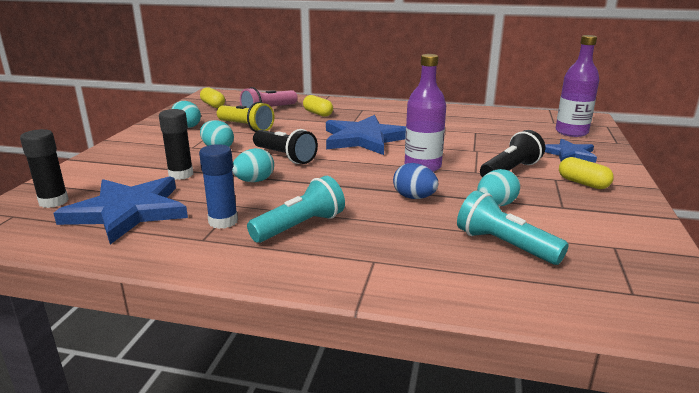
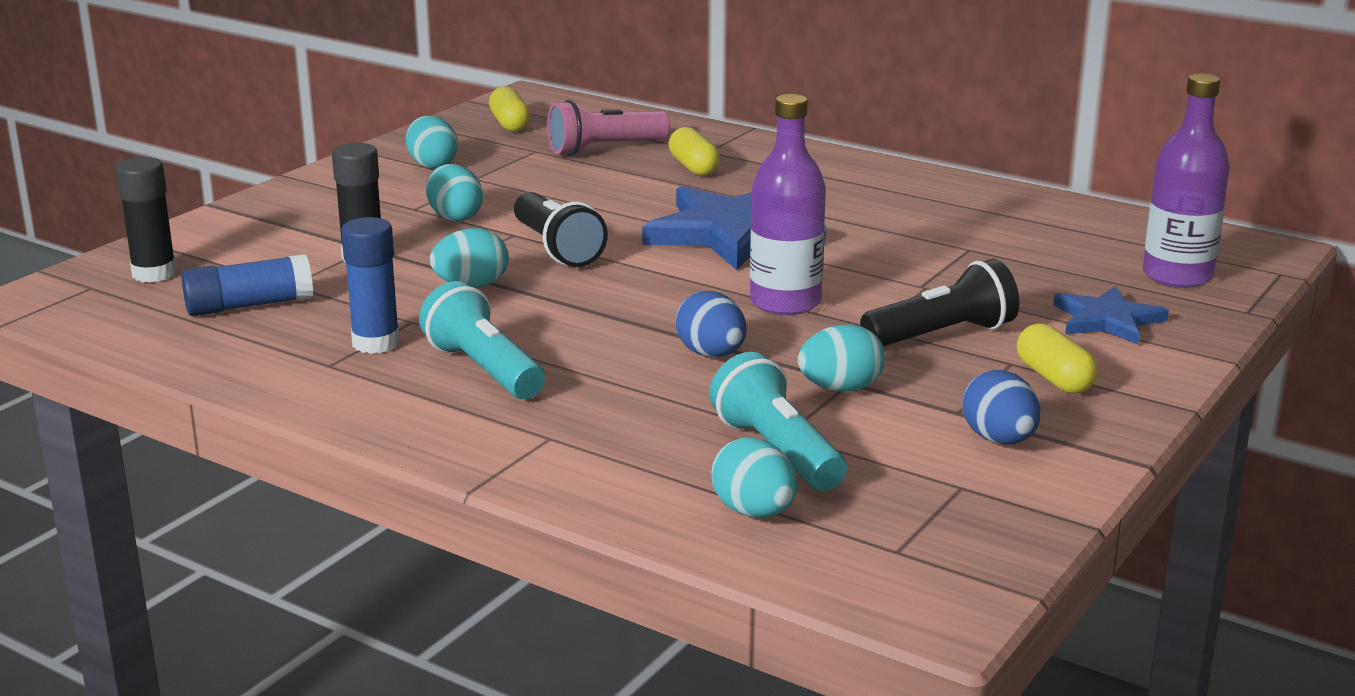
camera: 20 degrees right, 0 degrees up
(128, 211) = (249, 306): blue star -> blue glue stick
(246, 127) = (534, 180): yellow flashlight -> none
(300, 226) = (484, 370): turquoise flashlight -> turquoise flashlight turned 105 degrees counterclockwise
(534, 286) = (754, 512): none -> turquoise egg
(599, 218) = (999, 440): none -> blue egg

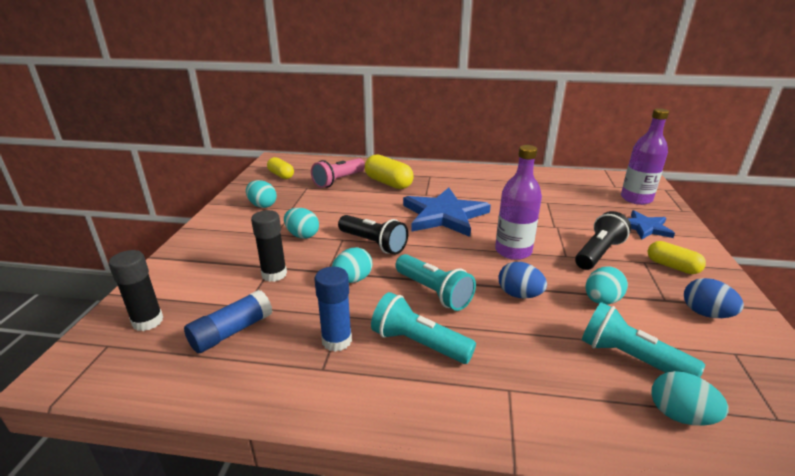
camera: 25 degrees left, 5 degrees up
(577, 324) = (433, 292): none -> turquoise flashlight
(694, 167) = (388, 183): yellow capsule -> yellow capsule, size x1.54

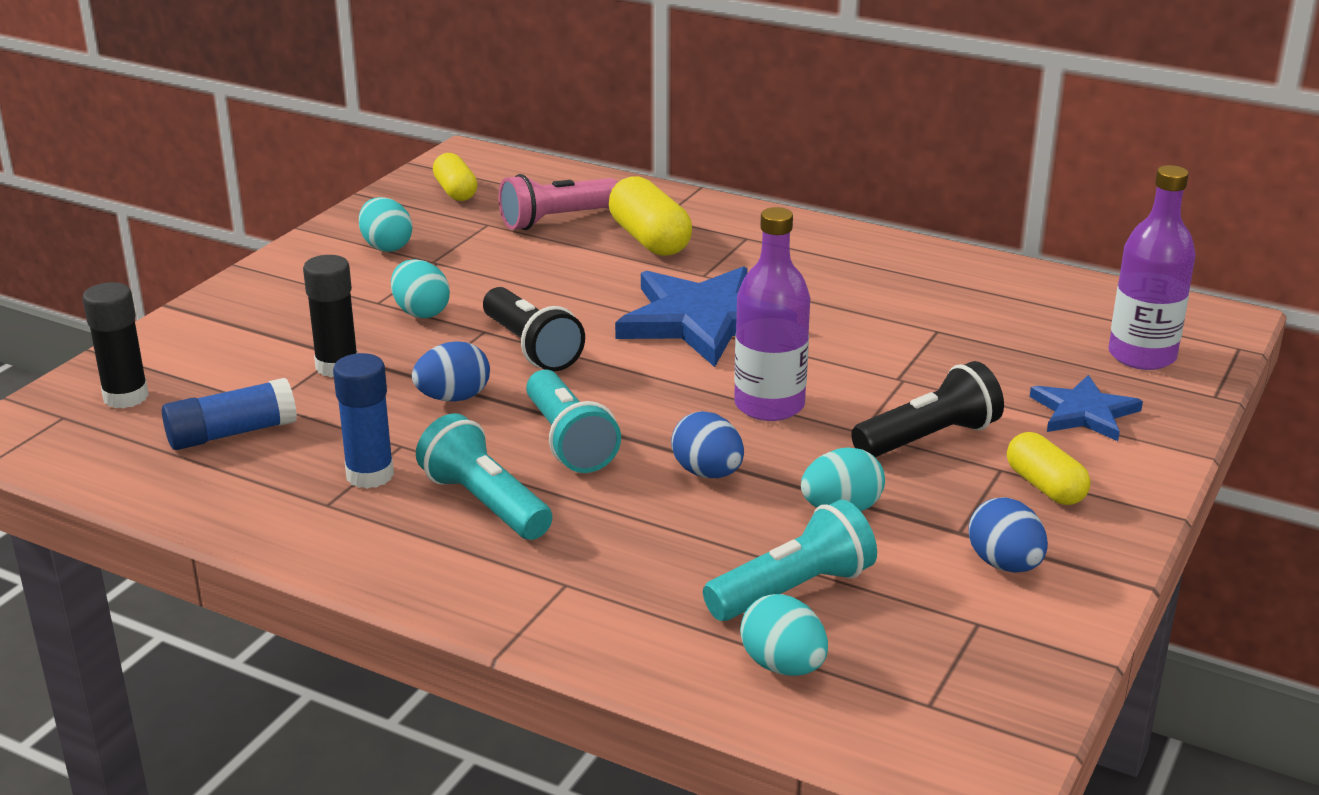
camera: 20 degrees right, 0 degrees up
(352, 280) = (453, 398): turquoise egg -> blue egg
(630, 358) = (793, 590): turquoise flashlight -> turquoise flashlight turned 90 degrees clockwise

